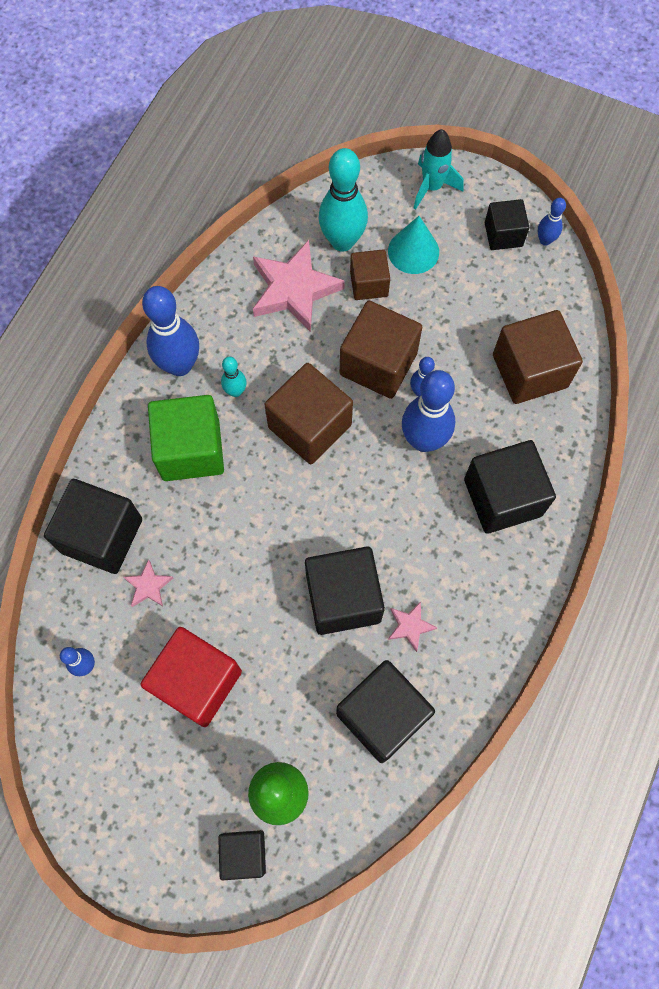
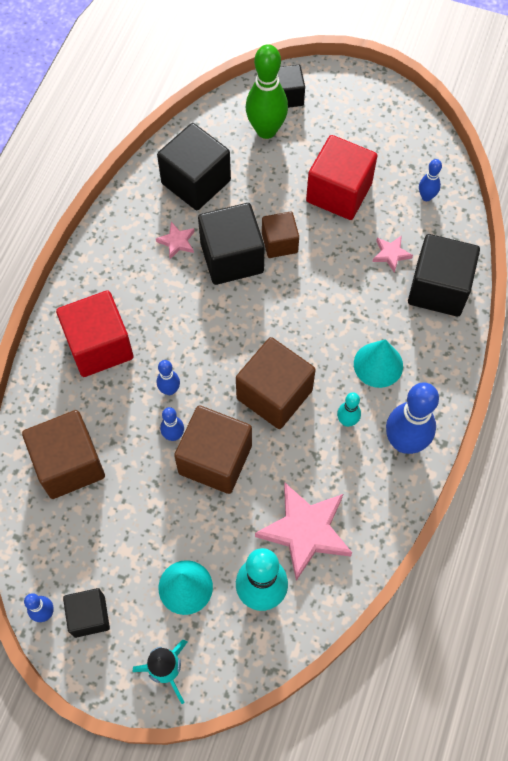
camera: 175 degrees right, 5 degrees down
(191, 450) = (378, 364): green cube -> turquoise cone
(369, 284) = (230, 544): brown cube -> brown cube (279, 243)
(423, 440) = (169, 390): blue bowling pin -> blue bowling pin, size x0.50
(502, 497) = (99, 346): black cube -> red cube

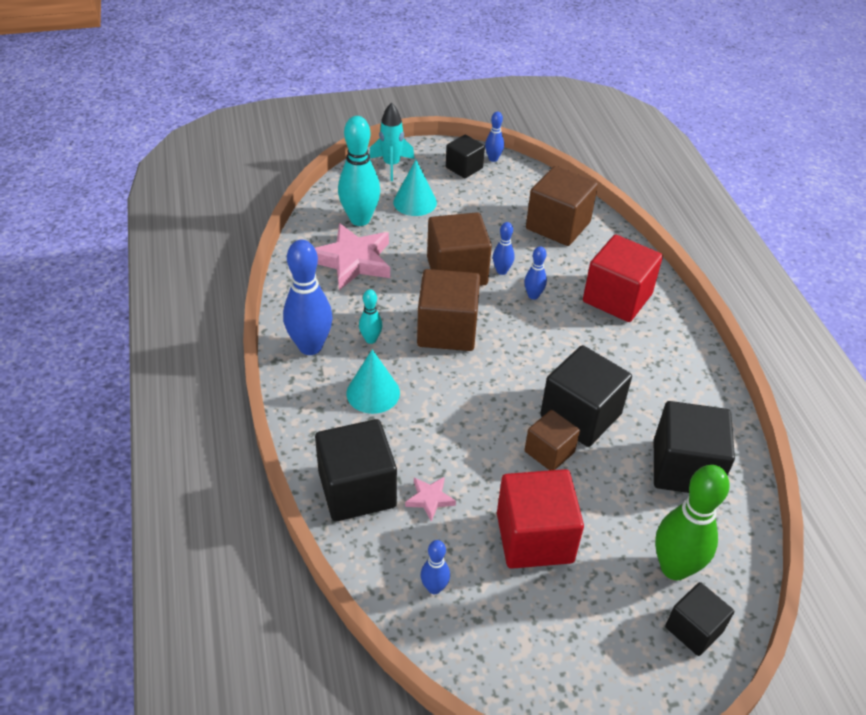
camera: 145 degrees right, 20 degrees down
(177, 242) = (642, 403): pink star -> none

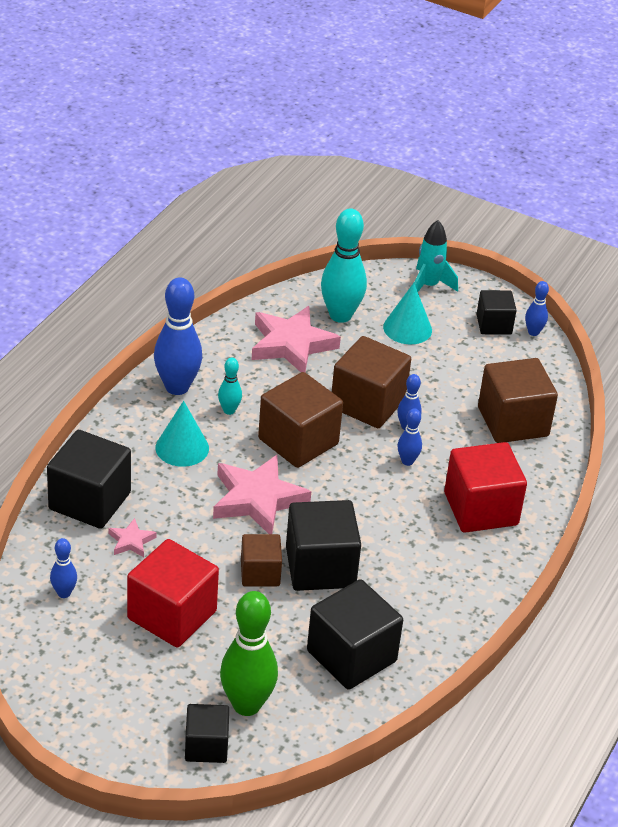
camera: 40 degrees right, 5 degrees down
(476, 395) = (257, 499): none -> pink star

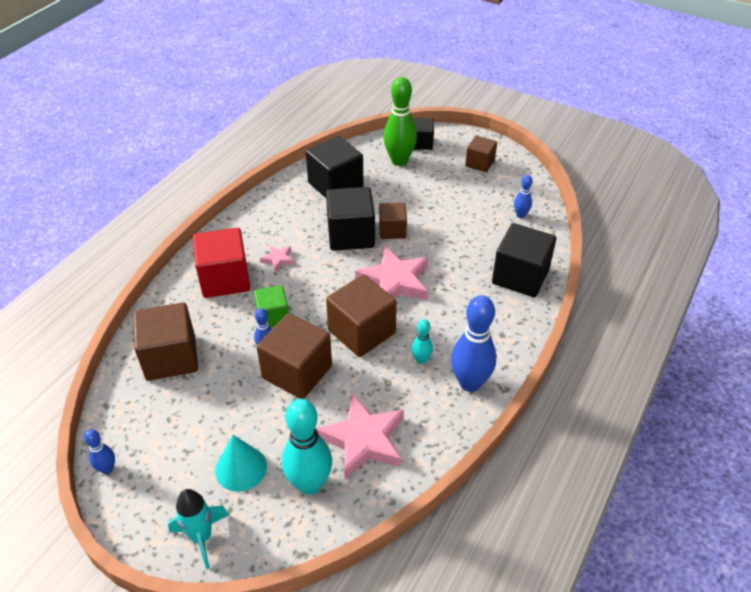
camera: 175 degrees left, 5 degrees up
(107, 696) = (479, 163): none -> brown cube
(131, 541) = (483, 249): pink star -> pink star (278, 259)
(172, 615) = (448, 204): red cube -> none
(182, 448) = (457, 322): turquoise cone -> none
(407, 461) = (273, 316): blue bowling pin -> green cube
(494, 325) = (146, 478): black cube -> none

